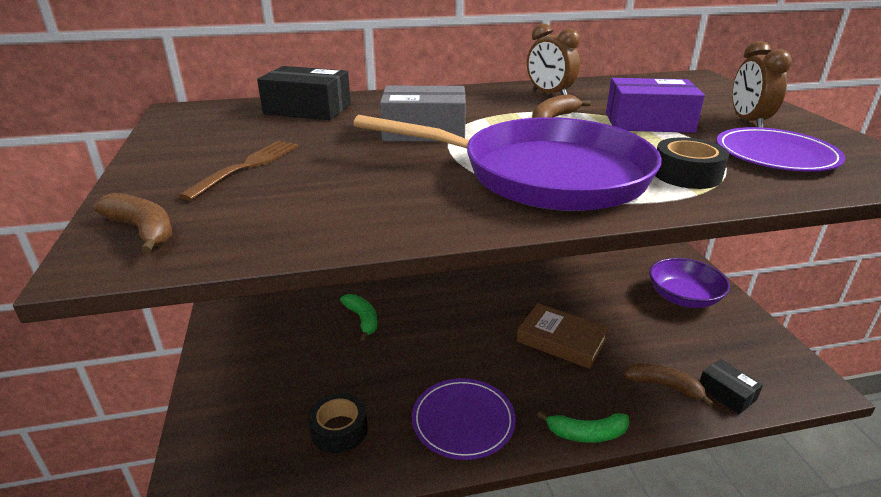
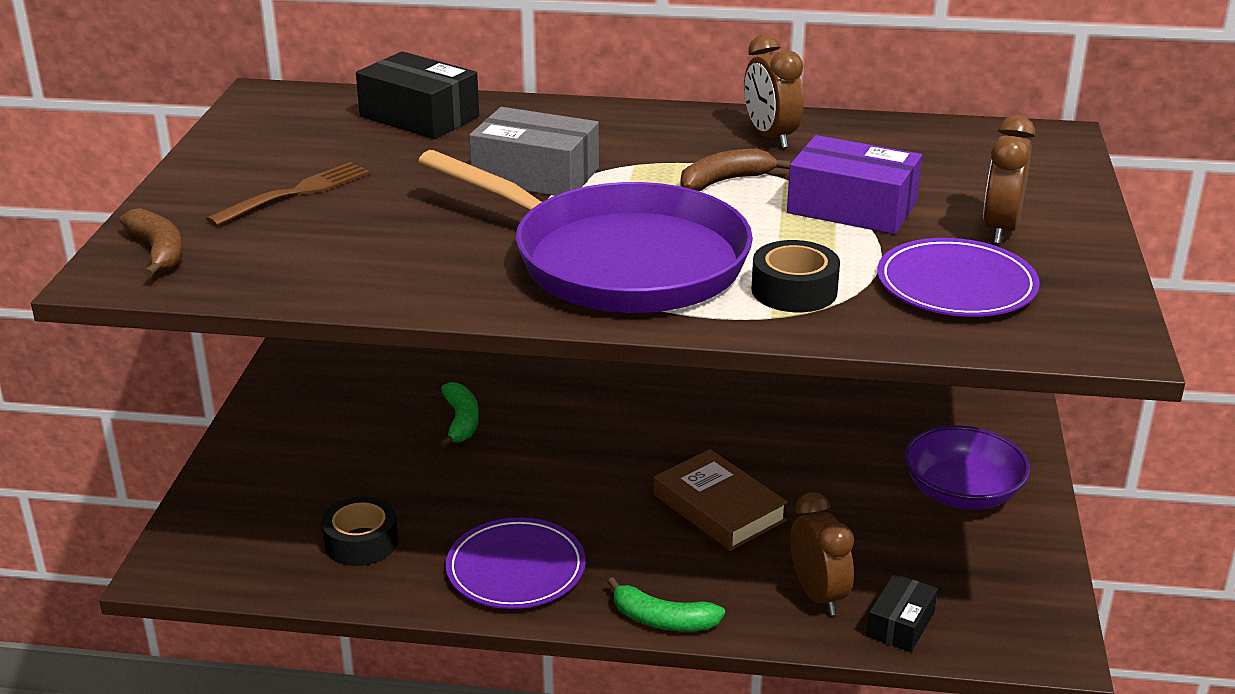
camera: 20 degrees right, 0 degrees up
(664, 386) = (818, 595): brown banana -> brown clock
(726, 393) = (900, 624): black box -> black box turned 45 degrees clockwise

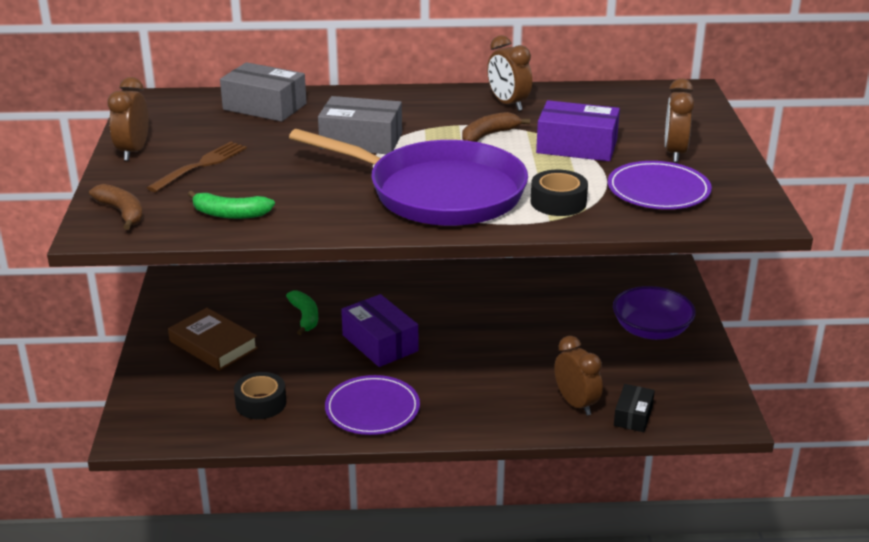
camera: 10 degrees left, 0 degrees up
(212, 166) = (133, 151): none -> brown clock
(419, 116) = (264, 106): black box -> grey box
(555, 471) = (380, 343): none -> purple box
(663, 620) = (480, 430): green banana -> green banana (230, 214)
(719, 508) = (496, 356): brown book -> brown book (213, 345)

